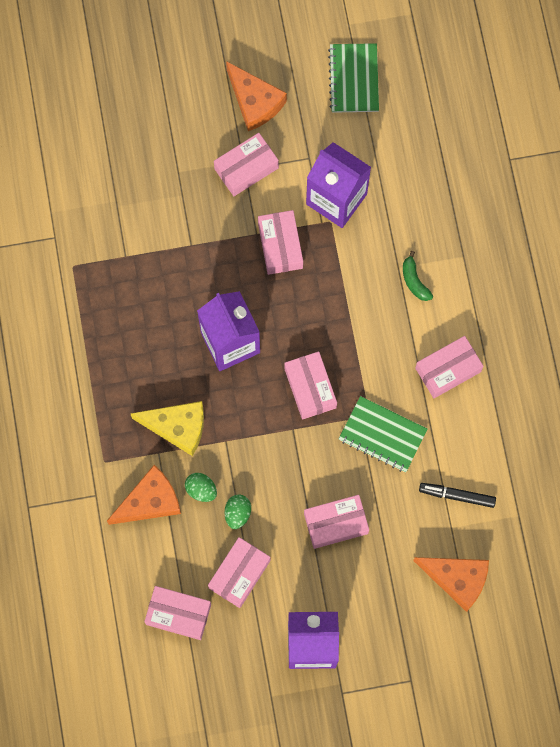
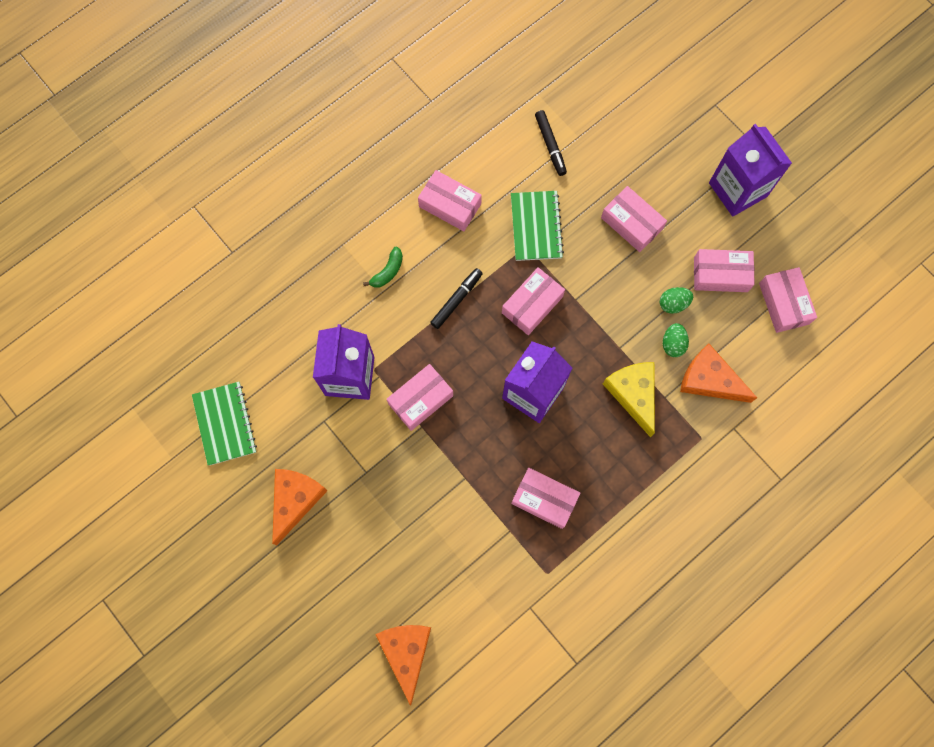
camera: 120 degrees left, 0 degrees up
(246, 168) = (364, 471): pink box -> pink box (544, 499)
(353, 325) = (456, 300): none -> black marker
(354, 79) = (225, 424): green notebook -> green notebook turned 75 degrees counterclockwise
(457, 579) = (616, 112): orange cheese -> orange cheese (406, 652)

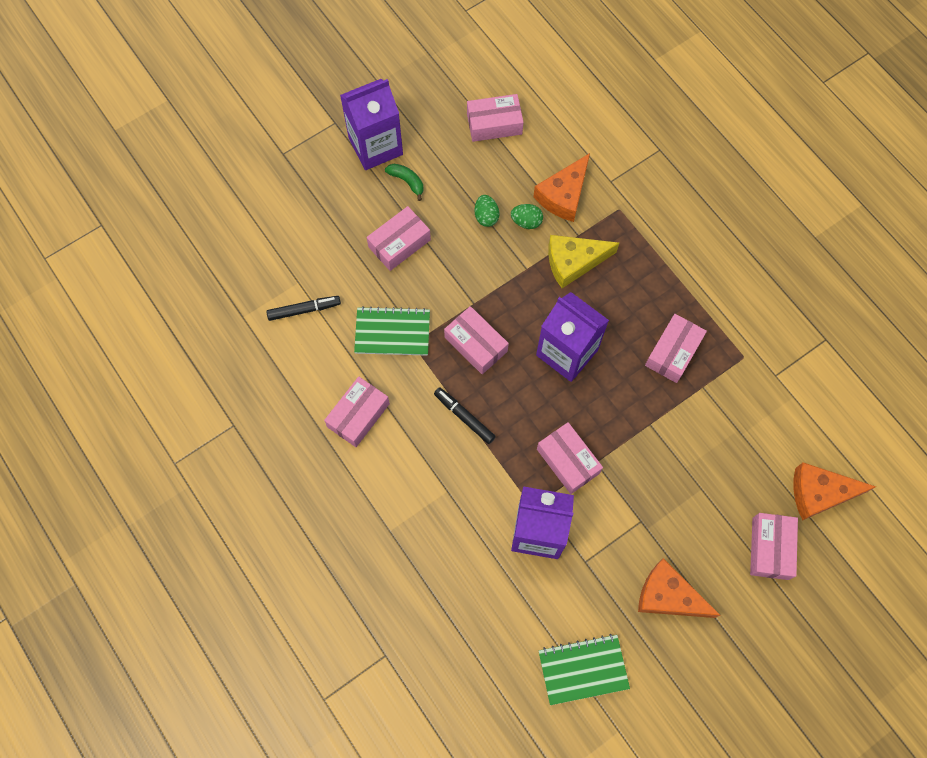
camera: 85 degrees left, 5 degrees down
(388, 271) = (426, 484): green banana -> green banana (407, 181)
(720, 274) = (460, 172): pink box -> pink box (770, 548)

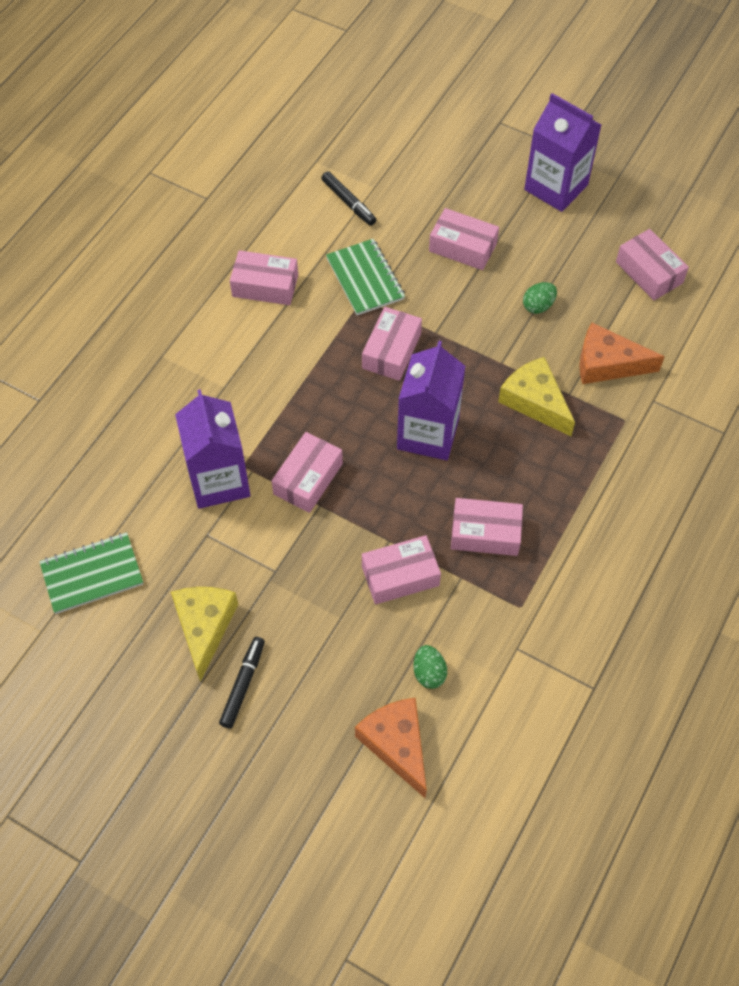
camera: 65 degrees right, 10 degrees down
(407, 181) = (534, 227): green banana -> none
(464, 417) = (308, 371): black marker -> black marker (243, 684)
(526, 222) = (554, 342): green egg -> green egg (429, 673)
(583, 669) = (92, 574): green notebook -> green notebook turned 75 degrees counterclockwise
(668, 596) = (204, 627): orange cheese -> yellow cheese
(770, 548) = (305, 713): pink box -> pink box (400, 576)

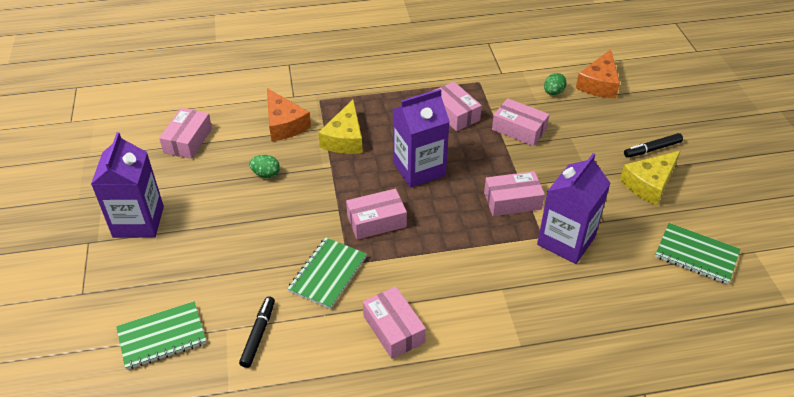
camera: 130 degrees left, 15 degrees down
(405, 148) = (162, 337): none -> green notebook
(462, 247) = (246, 238): pink box -> none

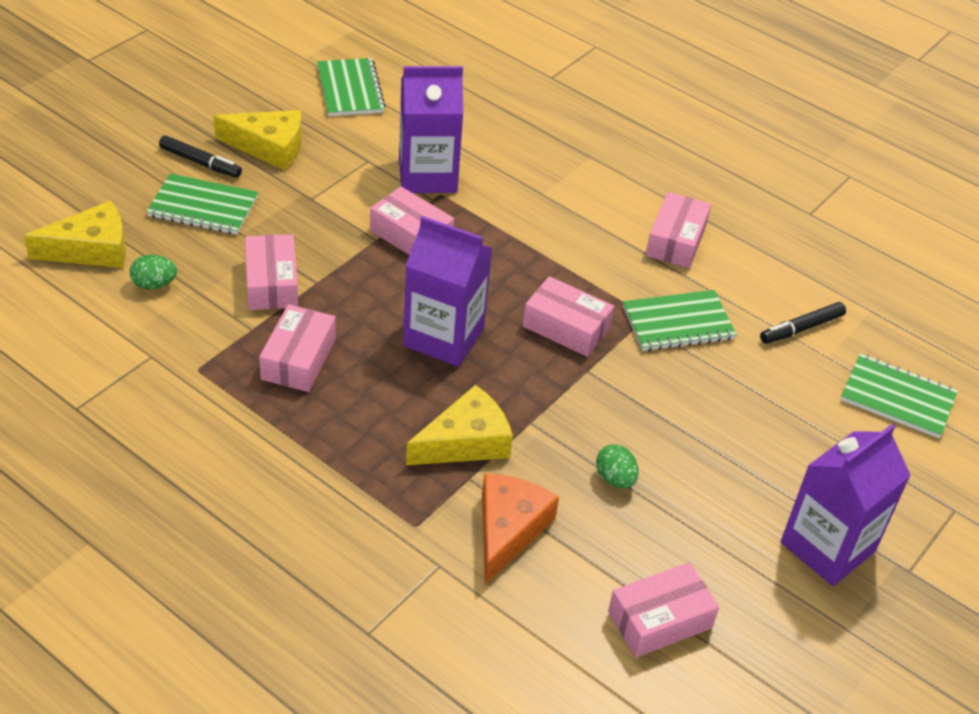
camera: 135 degrees left, 0 degrees up
(599, 84) = (91, 249): orange cheese -> yellow cheese
(606, 133) = (203, 207): none -> green notebook

